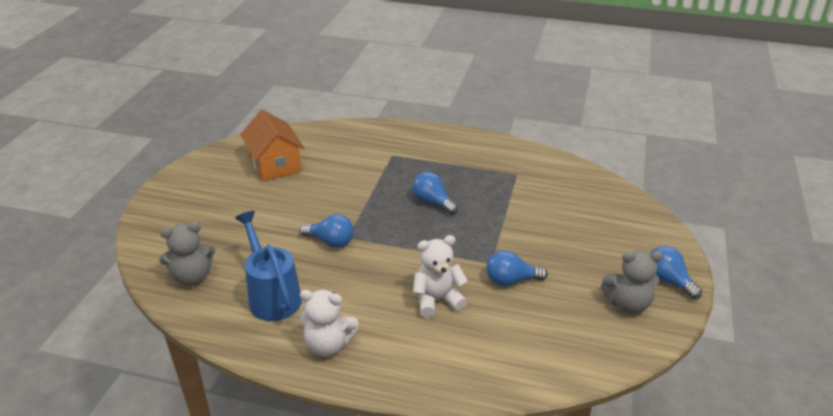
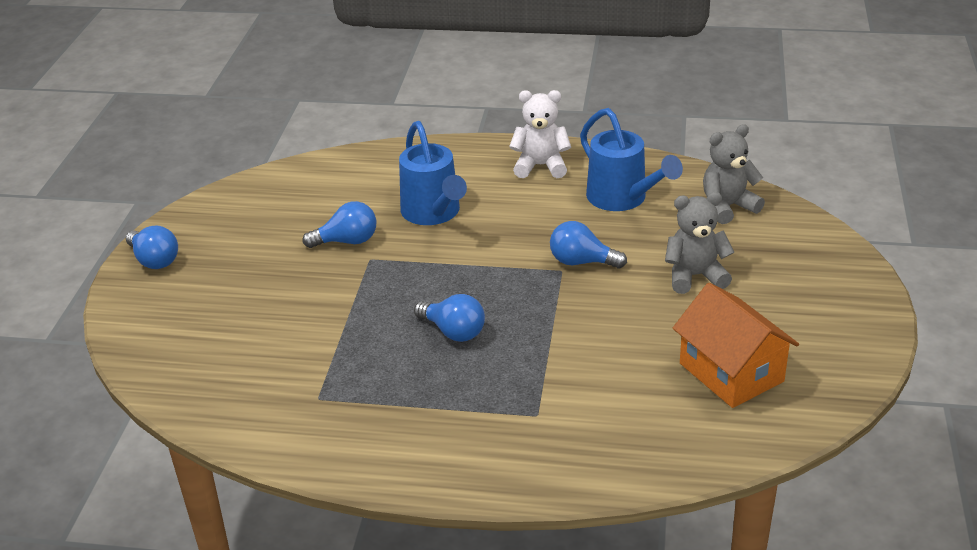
camera: 175 degrees right, 0 degrees up
(437, 300) = (433, 214): white teddy bear -> blue watering can
(628, 304) = (215, 232): grey teddy bear -> grey teddy bear (695, 276)

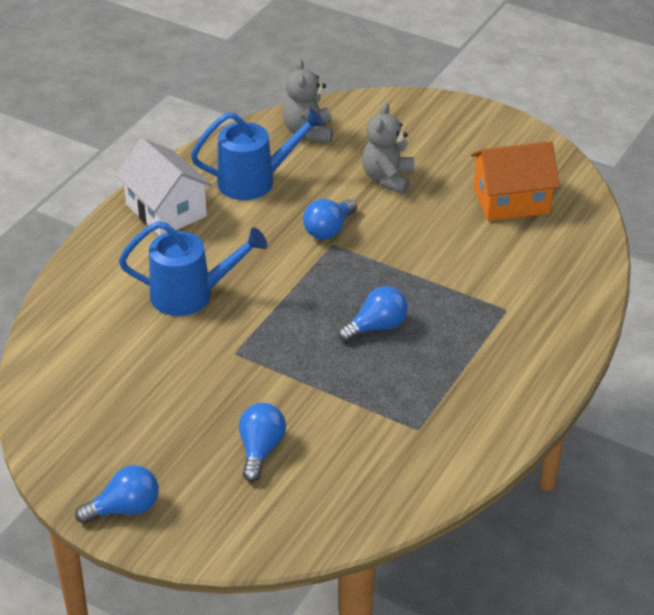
camera: 70 degrees left, 5 degrees up
(347, 241) = (195, 361): blue light bulb -> blue light bulb (260, 450)
(540, 166) = (166, 210): white teddy bear -> white house

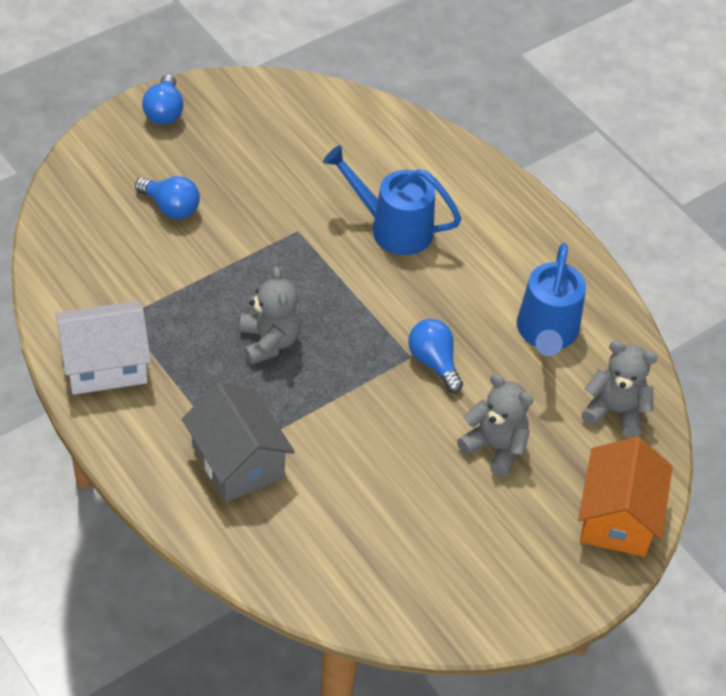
camera: 110 degrees right, 10 degrees up
(166, 210) = (531, 249): white house -> white house (105, 364)
(192, 295) = (392, 227): blue watering can -> blue watering can turned 90 degrees clockwise
(377, 327) = (269, 342): blue light bulb -> grey teddy bear
(510, 304) = (238, 461): none -> grey house
(511, 201) = (400, 544): orange house -> orange house (617, 517)

